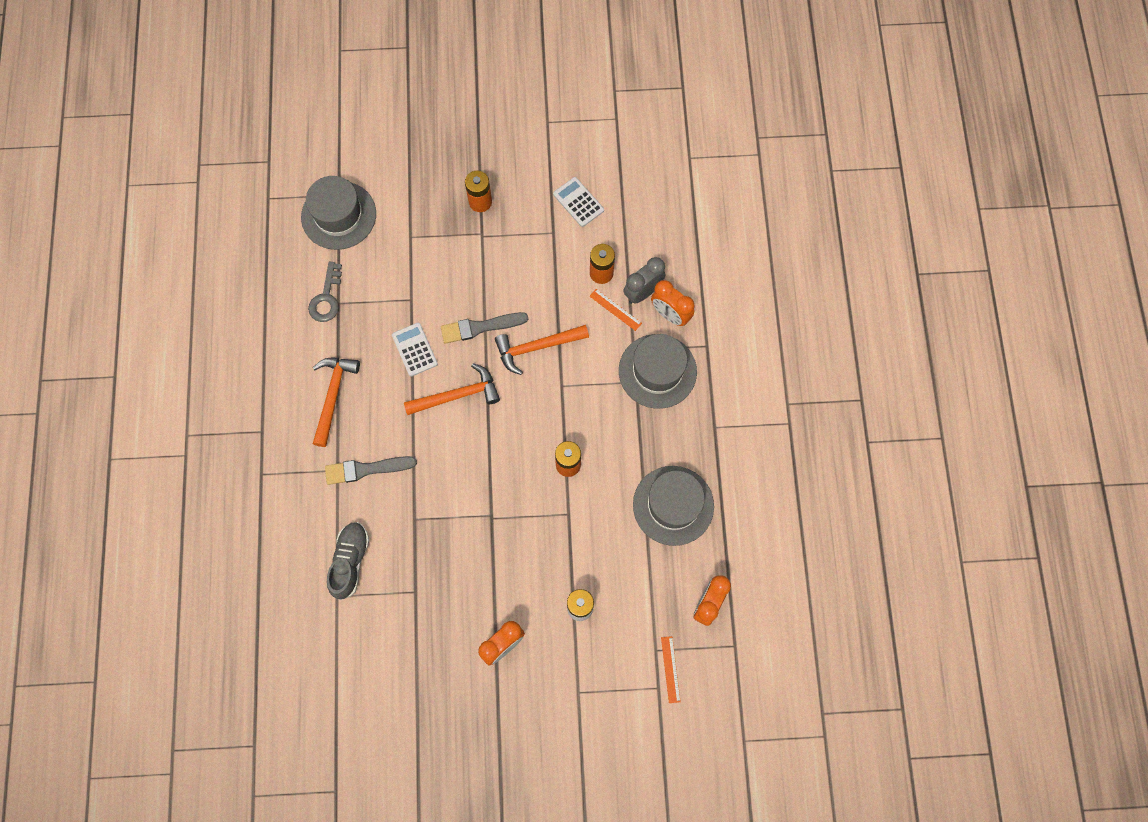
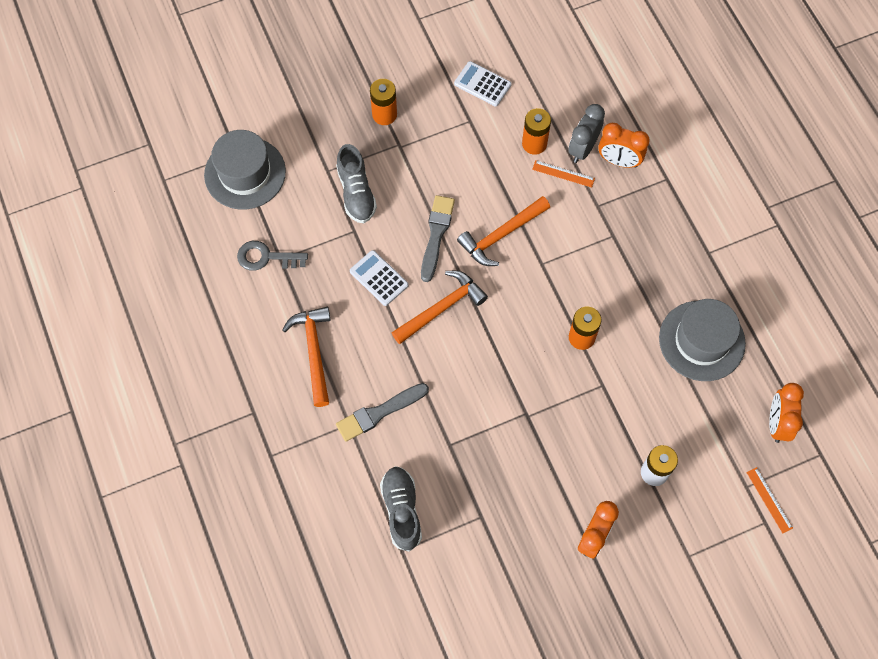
camera: 20 degrees left, 5 degrees down
(326, 298) = (266, 257): grey key -> grey key turned 105 degrees clockwise
(427, 265) = (356, 193): none -> grey shoe
(480, 327) = (436, 235): grey brush -> grey brush turned 135 degrees clockwise
(657, 371) = (630, 218): grey hat -> none

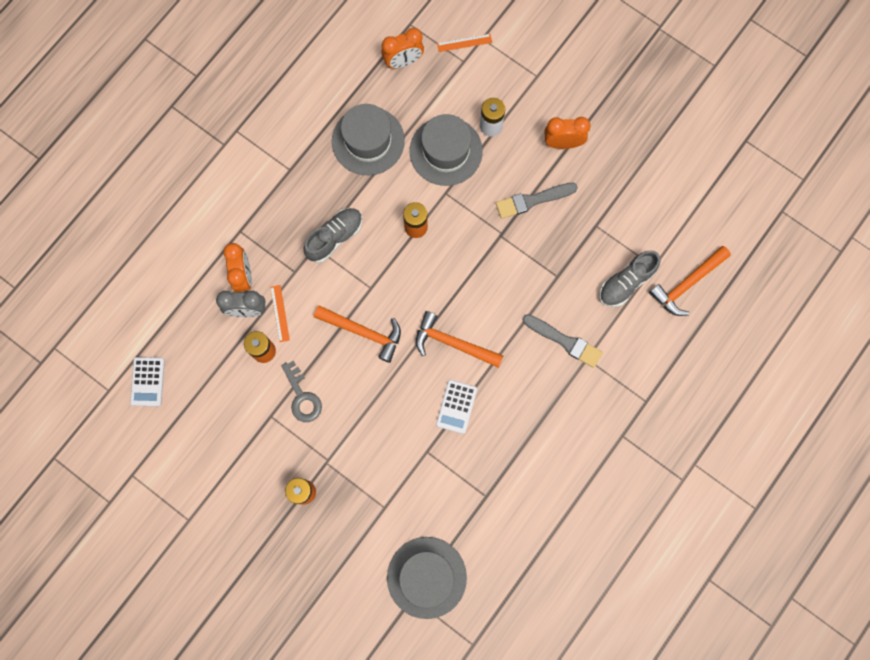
camera: 120 degrees left, 10 degrees up
(266, 257) = (491, 508): grey key -> grey key (302, 396)
(314, 352) = (547, 419): orange hammer -> orange hammer (687, 283)
(356, 193) = (391, 470): grey shoe -> grey shoe (335, 237)
(436, 235) = (392, 383): grey brush -> grey brush (532, 200)
(482, 84) = (228, 425): white calculator -> white calculator (147, 381)
(649, 410) = (446, 151): none -> grey hat
(769, 500) = (464, 43): orange ruler -> orange ruler turned 45 degrees clockwise

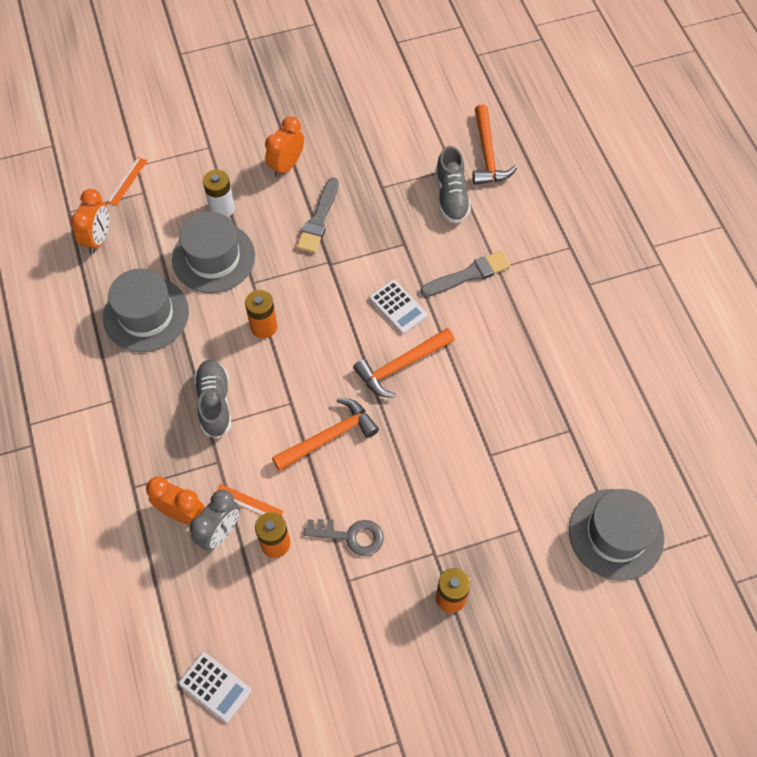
camera: 55 degrees left, 15 degrees down
(456, 406) = (464, 401): white calculator -> white calculator (398, 307)

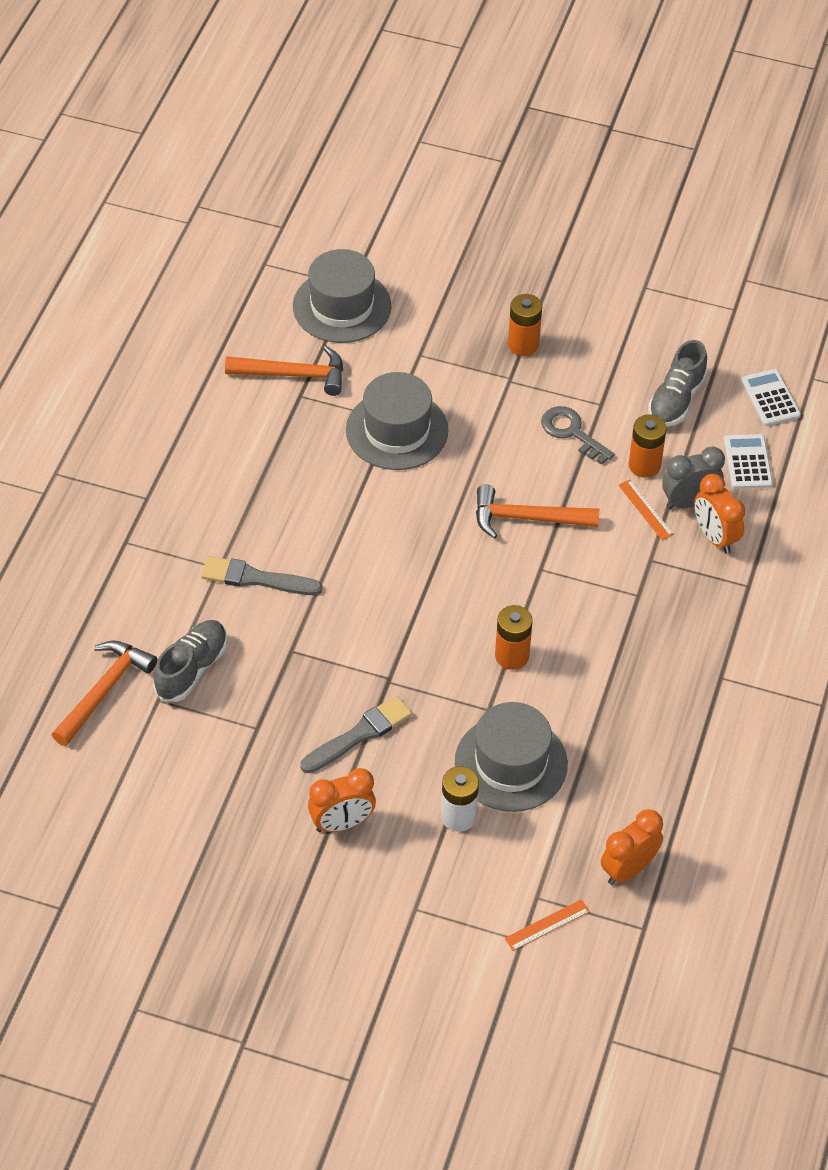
camera: 145 degrees left, 10 degrees down
(146, 314) = (629, 745): grey hat -> grey hat (397, 430)
(214, 403) = (617, 613): grey shoe -> grey shoe (676, 400)
(398, 307) = (357, 591): white calculator -> white calculator (747, 462)
(401, 365) = (404, 537): orange hammer -> orange hammer (293, 374)

